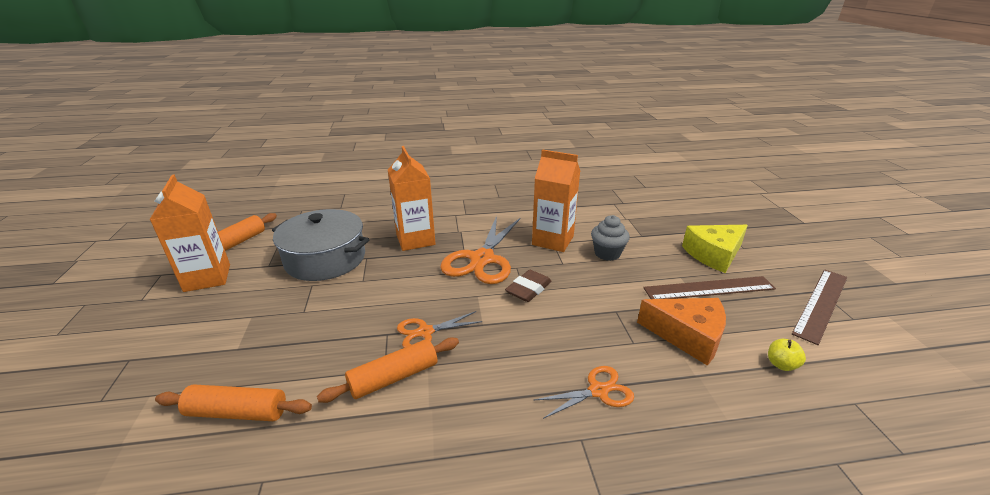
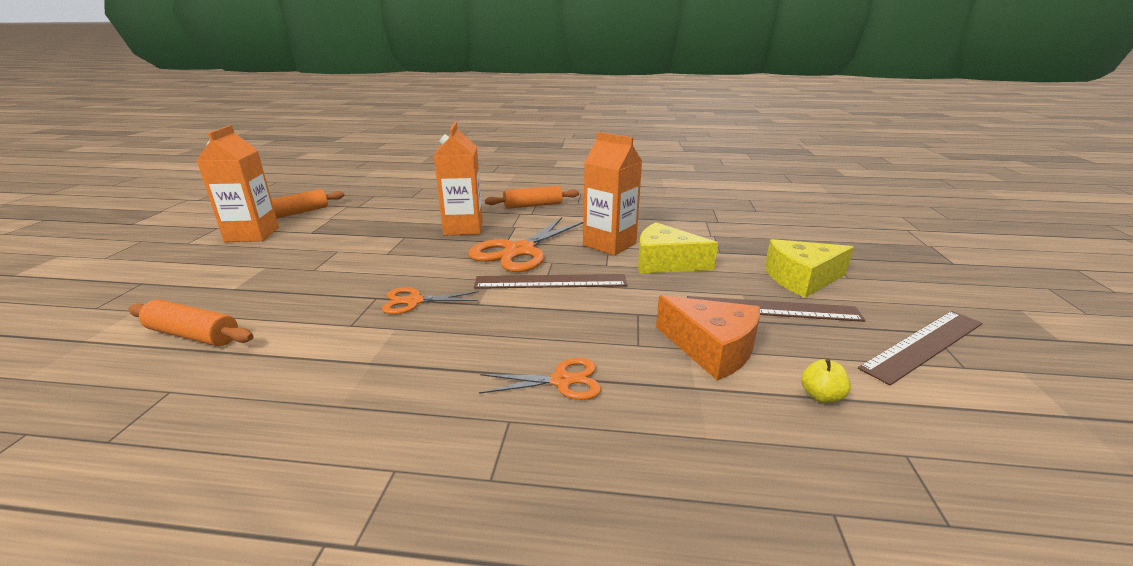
camera: 15 degrees right, 5 degrees down
(325, 259) = (366, 233): grey pot -> none
(394, 377) = (354, 332): orange rolling pin -> orange rolling pin (533, 205)
(528, 289) = (550, 281): brown eraser -> brown ruler
(607, 253) = (665, 262): grey cupcake -> yellow cheese

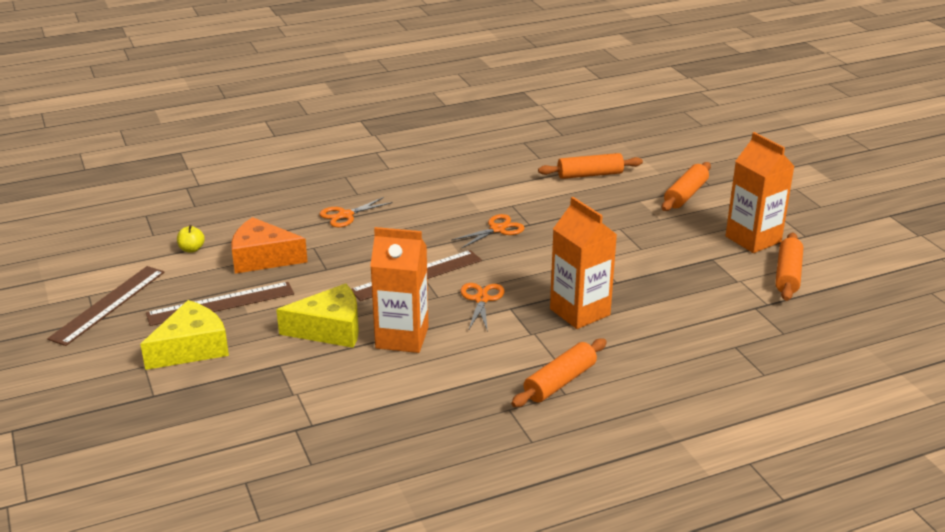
camera: 150 degrees right, 5 degrees up
(187, 280) = (685, 195): none -> orange rolling pin
(519, 251) = (481, 299): orange scissors -> orange scissors, size x0.53

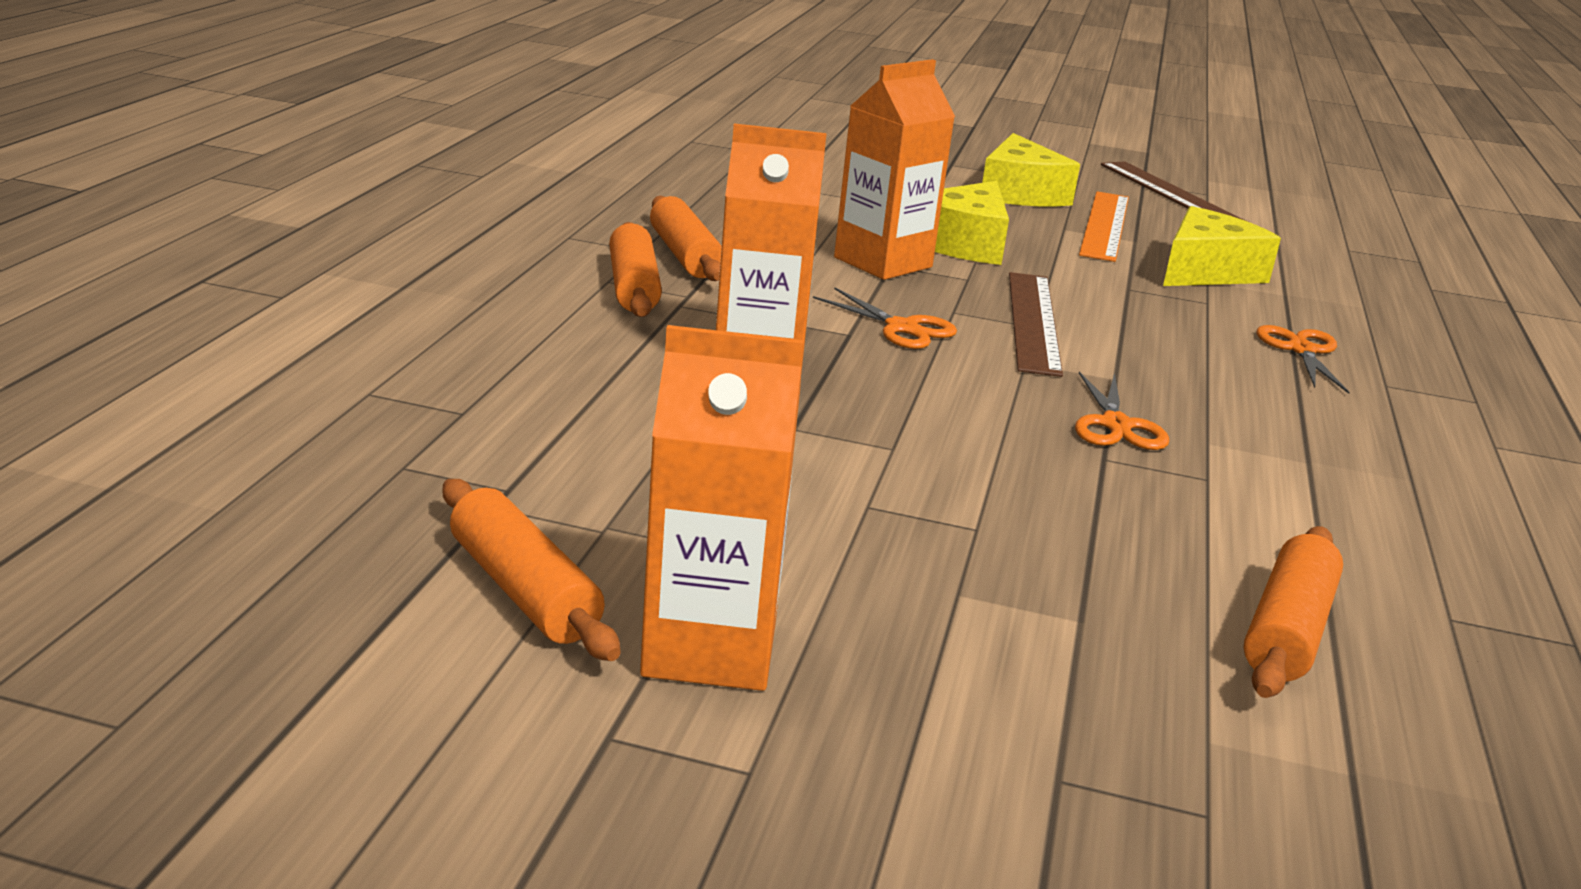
camera: 125 degrees right, 5 degrees down
(191, 249) = (1278, 252): yellow apple -> none
(221, 304) = (1104, 225): brown ruler -> orange ruler
(262, 258) = (1206, 271): orange cheese -> yellow cheese
(685, 195) = (1038, 699): orange rolling pin -> orange rolling pin (685, 255)

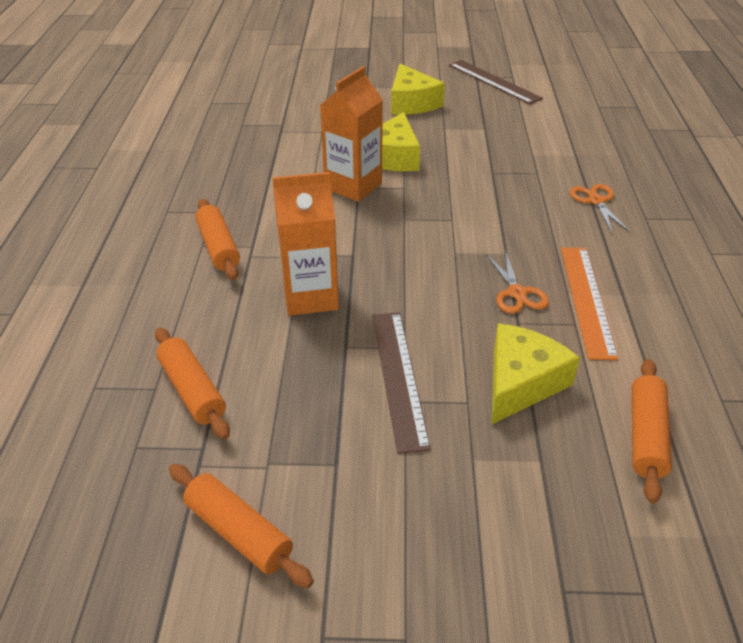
camera: 10 degrees left, 15 degrees up
(685, 255) = (239, 210): orange rolling pin -> orange rolling pin (192, 390)
(710, 648) = (355, 547): orange carton -> none
(902, 328) = (380, 242): orange scissors -> none
(1032, 321) = (449, 216): brown ruler -> brown ruler (398, 377)
(1104, 225) = (465, 120): orange ruler -> orange ruler (586, 300)
(1206, 271) = (530, 146): yellow cheese -> yellow cheese (521, 382)

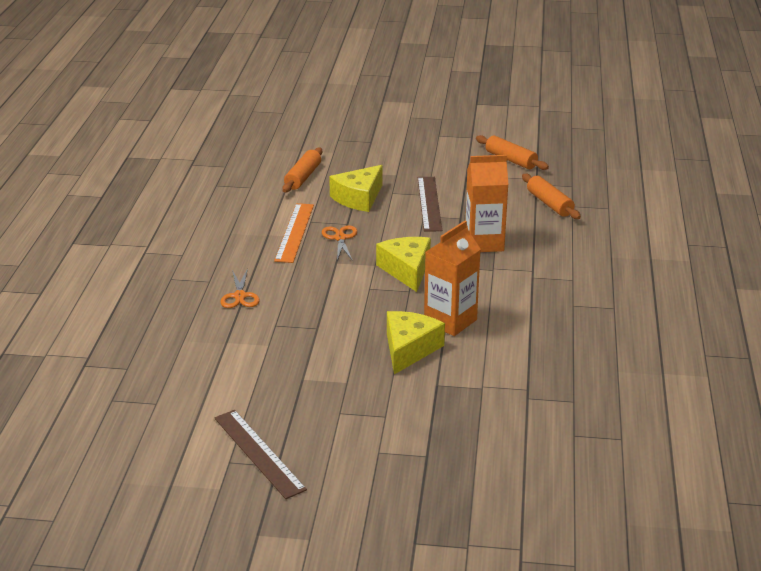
camera: 175 degrees left, 10 degrees down
(219, 247) = (558, 277): orange rolling pin -> none
(411, 103) = (374, 421): yellow cheese -> yellow cheese (407, 270)

